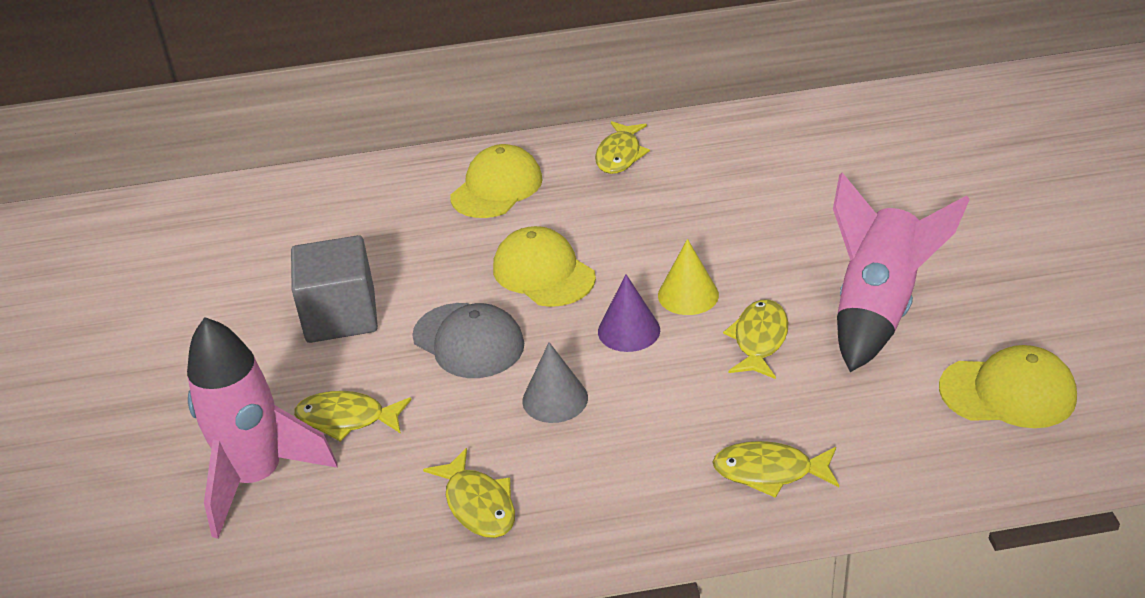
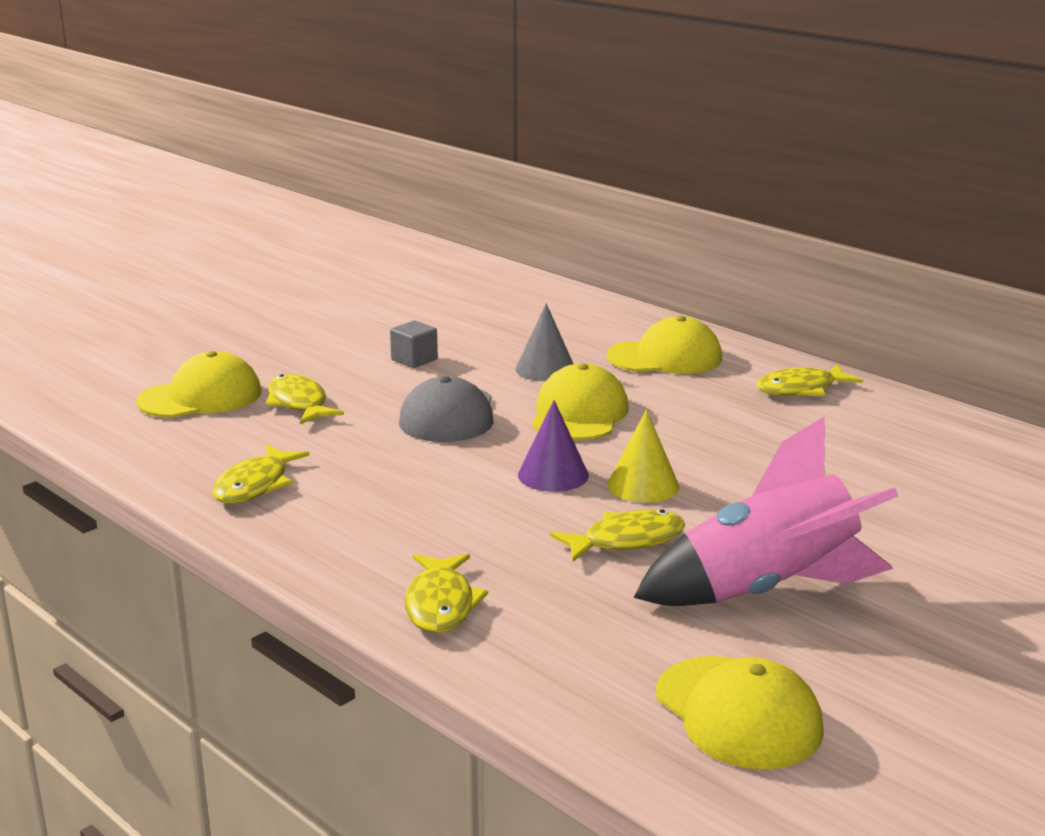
camera: 50 degrees right, 15 degrees down
(258, 478) = (200, 397): pink rocket -> yellow cap
(341, 316) = (414, 360): grey cube -> grey cube, size x0.49
(555, 399) = (419, 473): grey cone -> grey cone (545, 369)
(769, 472) = (440, 604): yellow fish -> yellow fish turned 150 degrees counterclockwise

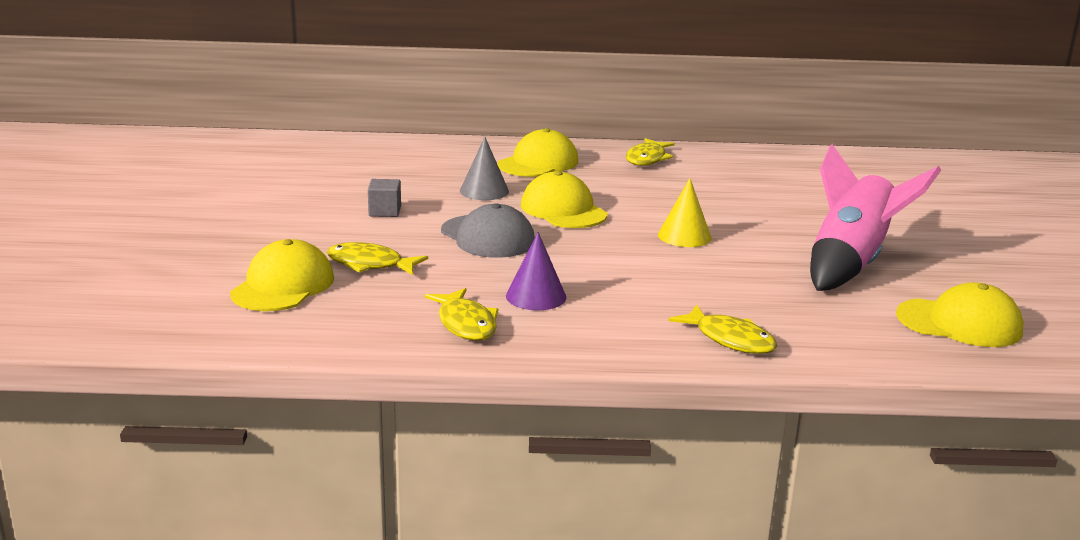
camera: 45 degrees left, 0 degrees up
(553, 475) = (627, 248): purple cone -> purple cone (536, 296)
(626, 541) = (740, 267): yellow fish -> none

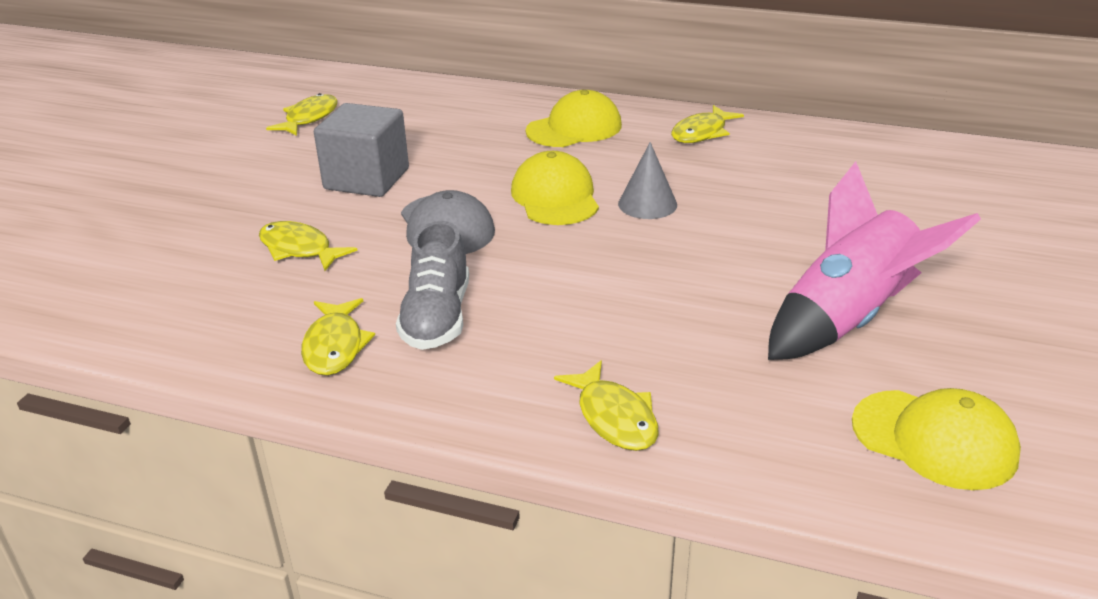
camera: 20 degrees right, 10 degrees up
(283, 286) = (195, 267): yellow cap -> none
(286, 172) = (309, 118): none -> yellow fish
(385, 211) = (367, 179): grey cube -> grey cube, size x2.06
(484, 191) = (488, 161): grey cone -> grey cone (647, 204)
(536, 296) = (437, 317): purple cone -> grey shoe
(684, 236) = (668, 250): yellow cone -> none

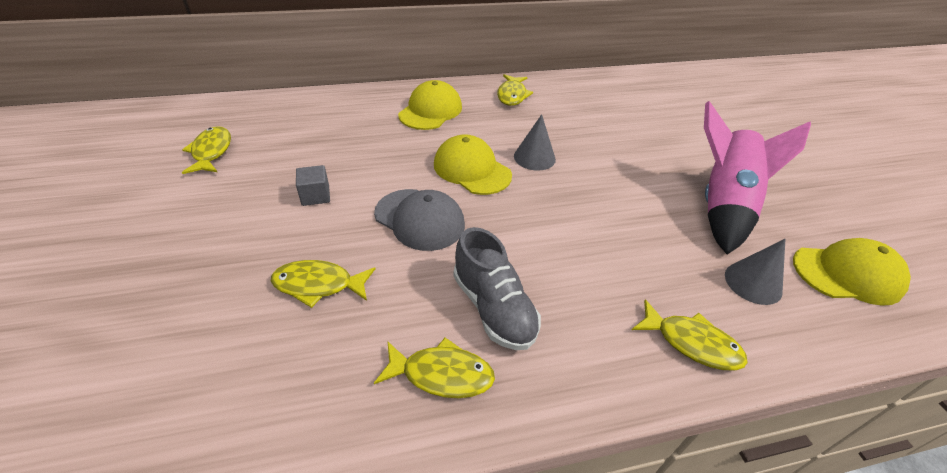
camera: 35 degrees left, 10 degrees up
(335, 346) = (441, 374): yellow fish -> yellow fish turned 45 degrees counterclockwise
(367, 179) = (315, 196): grey cube -> grey cube, size x0.49
(773, 399) = (753, 283): none -> grey cone

